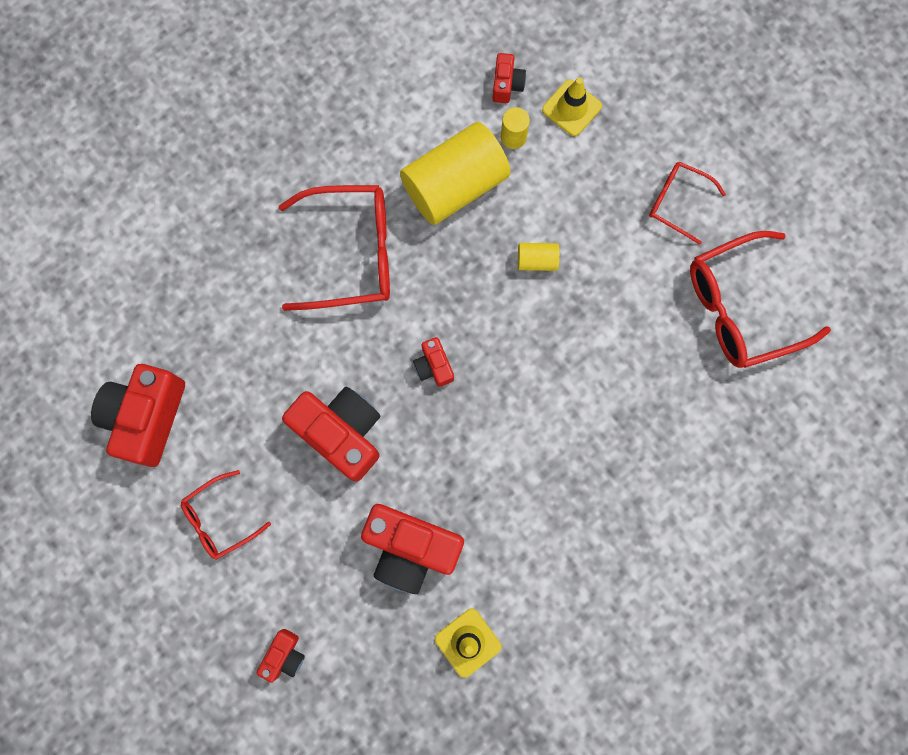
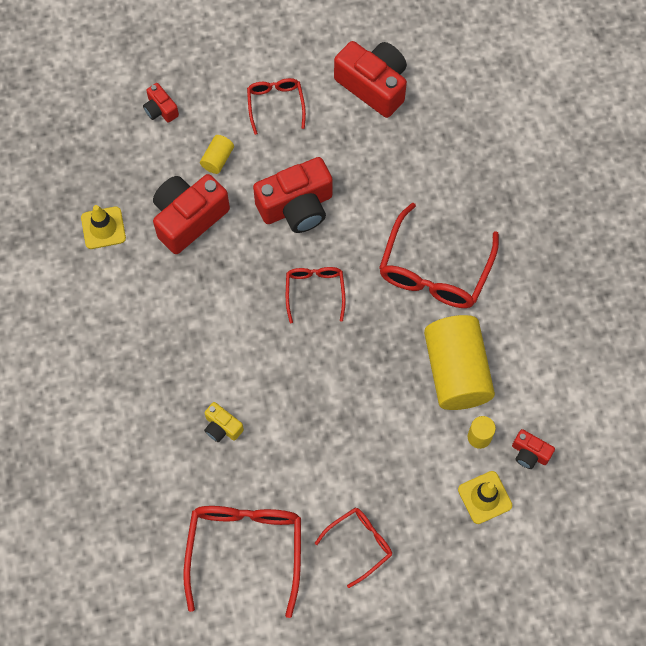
camera: 115 degrees right, 10 degrees down
(434, 366) = (315, 291): red camera -> red glasses
(537, 261) = (363, 406): yellow cylinder -> yellow cylinder (217, 159)
(630, 391) = (222, 427): none -> yellow camera

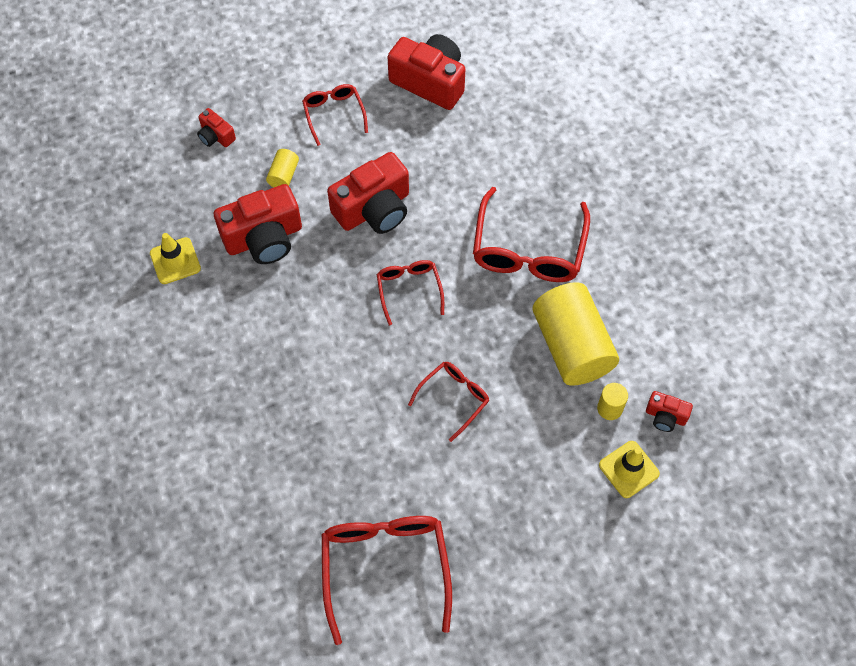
camera: 10 degrees left, 5 degrees down
(189, 218) = (264, 238): red camera -> red camera turned 150 degrees counterclockwise
(222, 427) = (337, 443): yellow camera -> none
(360, 544) = (507, 540): red glasses -> red glasses (454, 398)

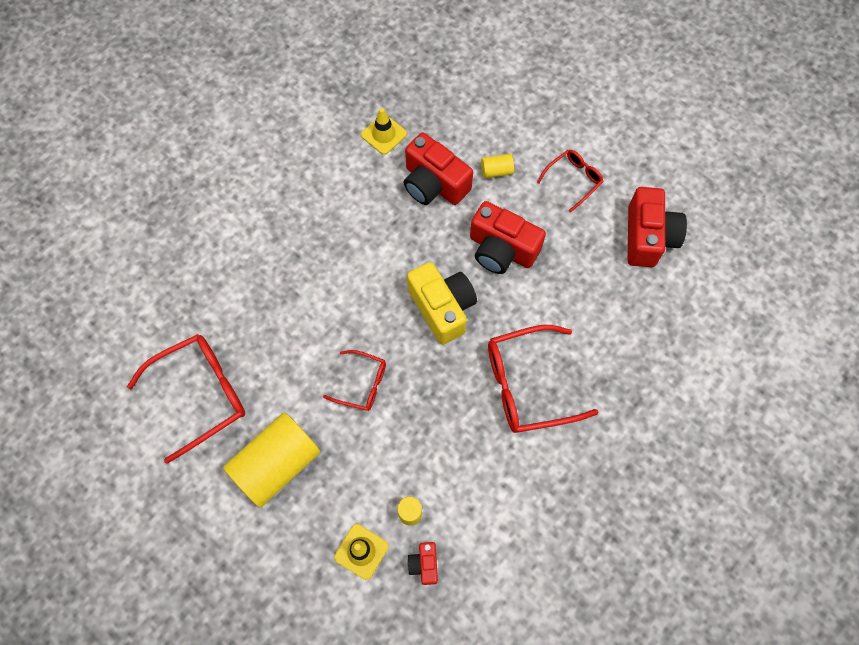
camera: 65 degrees right, 5 degrees up
(216, 136) = (505, 108): red camera -> none
(409, 289) = (442, 308): red glasses -> yellow camera
(572, 346) = (453, 458): yellow cylinder -> yellow cylinder (277, 464)

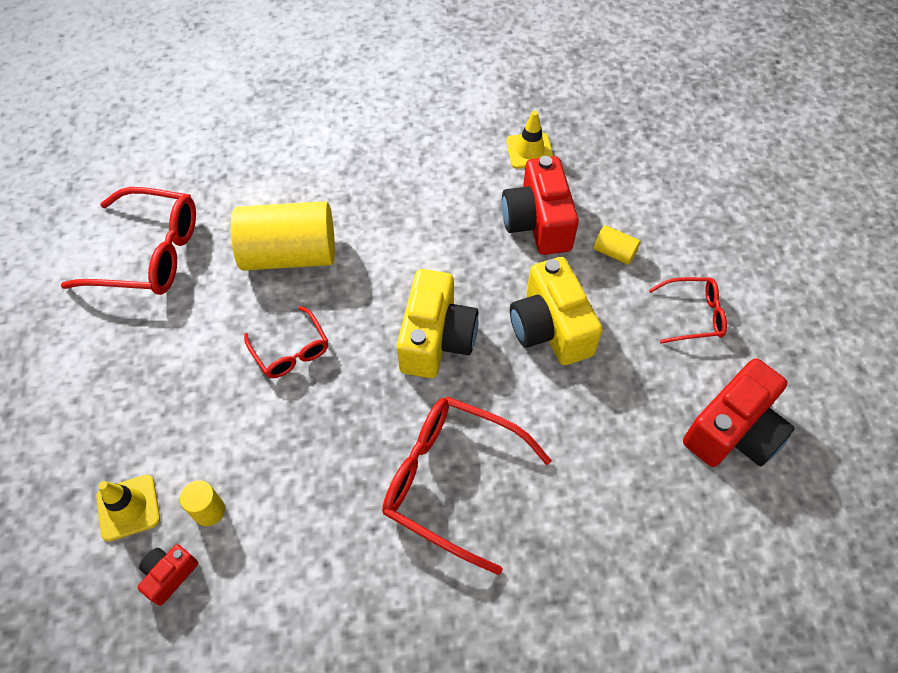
camera: 40 degrees right, 10 degrees down
(277, 464) = (144, 362): yellow cylinder -> yellow cylinder (290, 254)
(501, 249) = (550, 328): red camera -> yellow camera

